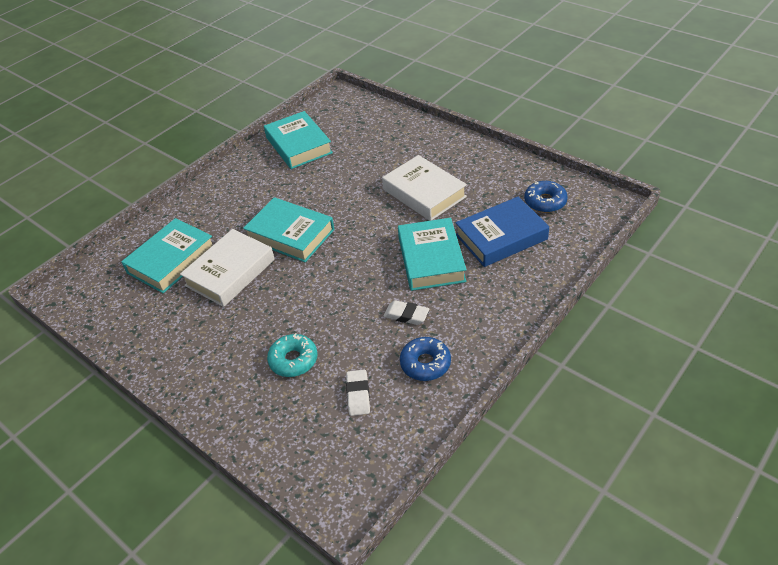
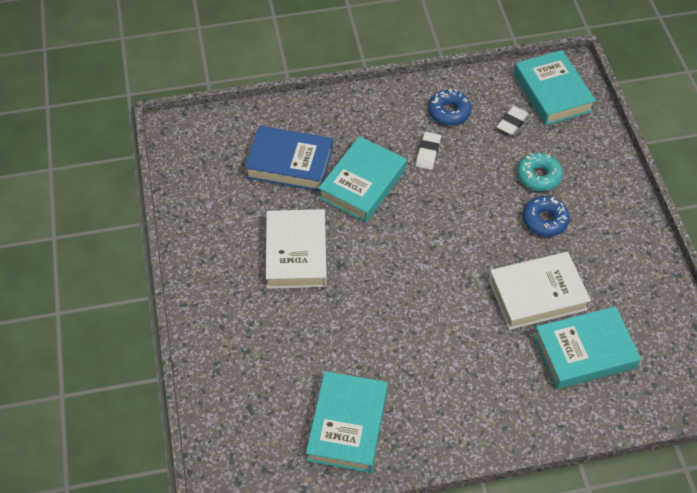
camera: 145 degrees left, 10 degrees up
(290, 235) = (453, 298): turquoise book -> turquoise book (552, 93)
(406, 315) = (428, 153): white eraser -> white eraser turned 45 degrees clockwise
(545, 202) = (217, 168): blue donut -> blue donut (544, 220)

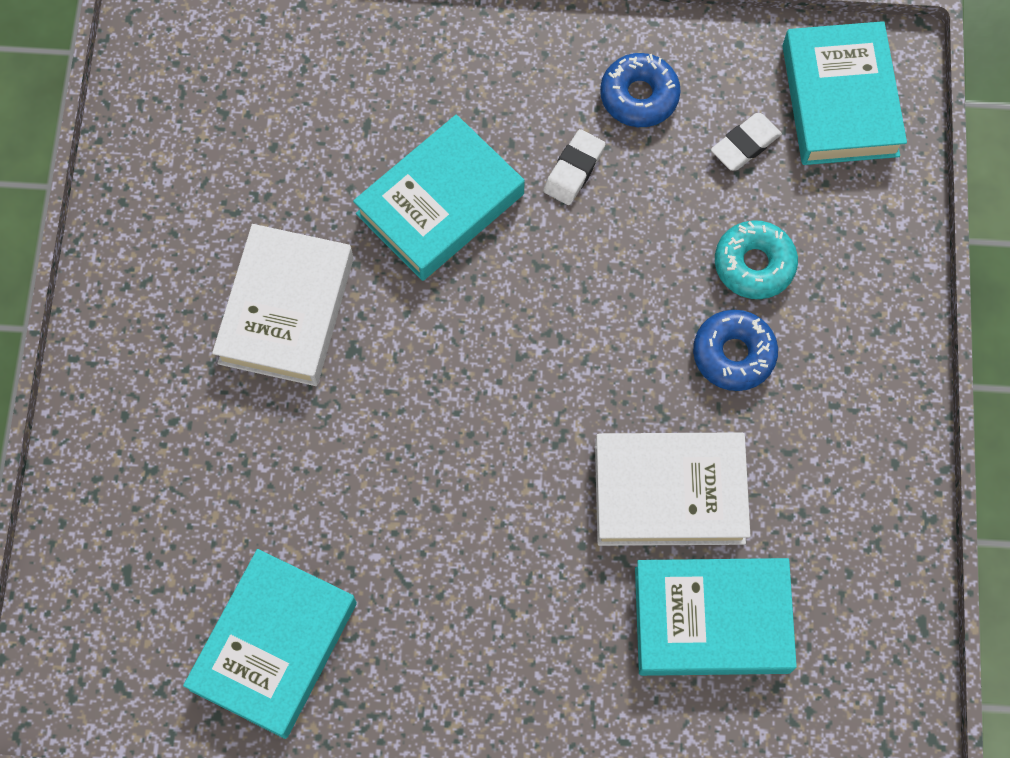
camera: 15 degrees right, 15 degrees up
(289, 163) = (327, 132): blue book -> none

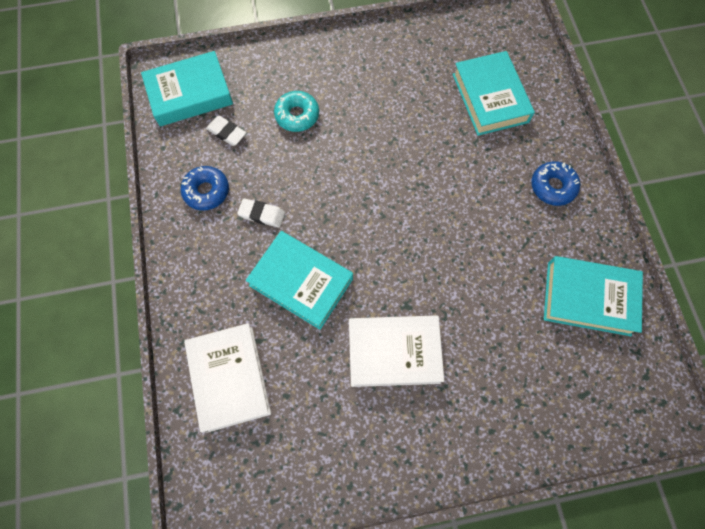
camera: 105 degrees left, 0 degrees up
(669, 493) = (434, 128): white book -> white book (229, 378)
(733, 354) = (350, 115): blue donut -> blue donut (552, 187)

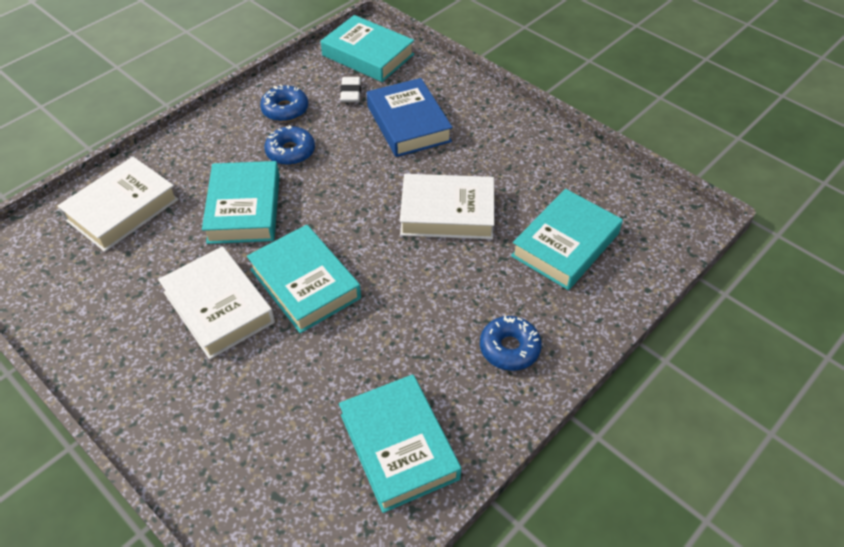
camera: 55 degrees right, 20 degrees down
(262, 214) = (290, 152): white eraser -> blue donut
(297, 115) = (408, 123): turquoise donut -> blue book
(410, 148) = (447, 213): none -> white book
(412, 280) = (305, 283): none -> turquoise book

